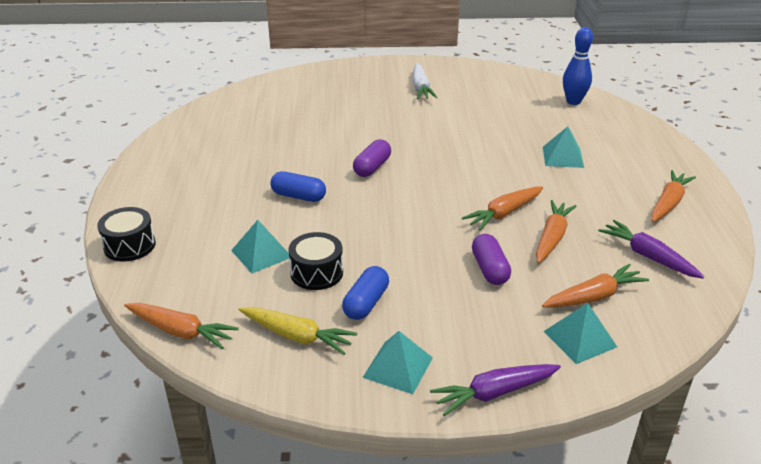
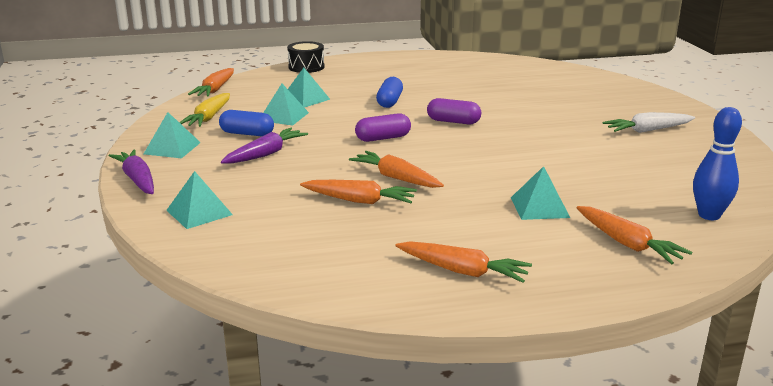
camera: 80 degrees right, 10 degrees down
(316, 273) = (283, 116): black drum -> turquoise pyramid
(489, 269) = (299, 174): purple capsule -> purple capsule (383, 138)
(594, 296) = (262, 220): orange carrot -> orange carrot (627, 244)
(648, 256) = (338, 251): purple carrot -> purple carrot (265, 154)

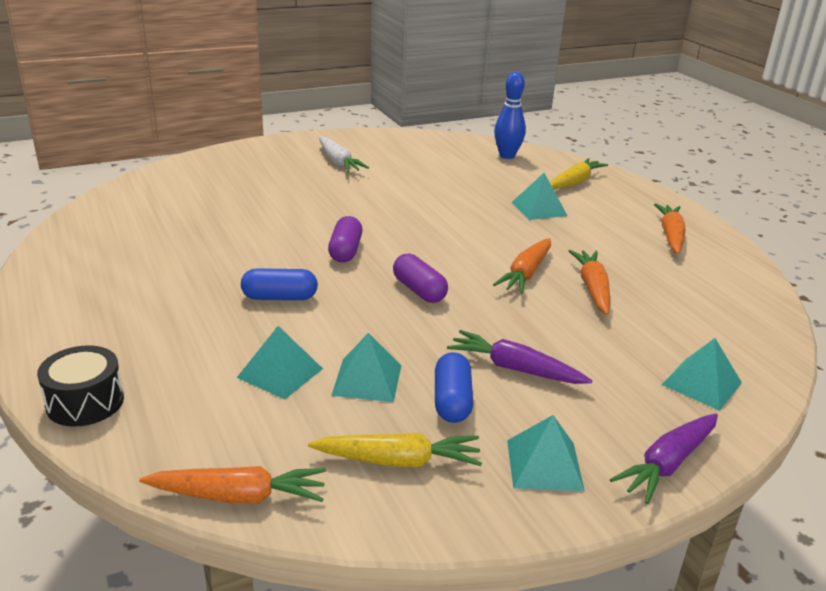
camera: 105 degrees left, 5 degrees up
(627, 244) = (574, 182): orange carrot -> yellow carrot

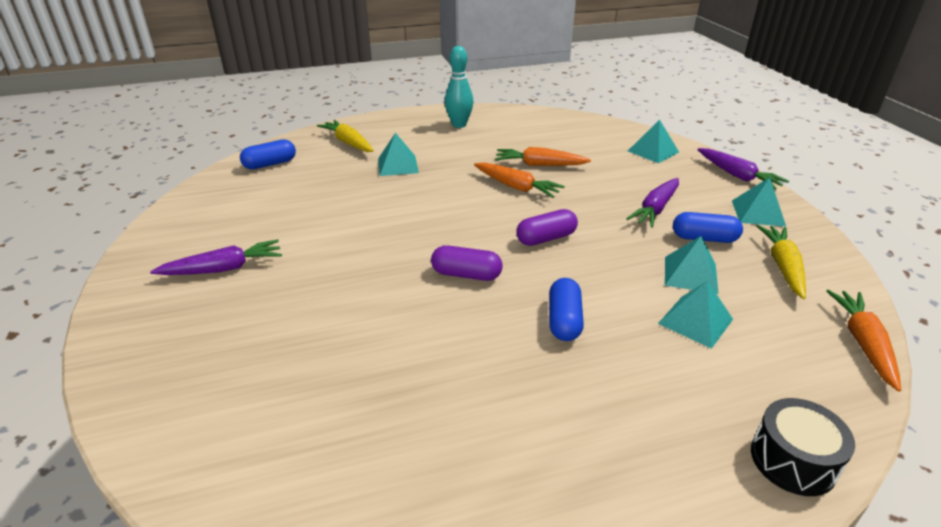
camera: 80 degrees left, 5 degrees up
(338, 162) = (223, 269): white carrot -> purple carrot
(507, 156) = (270, 164): blue bowling pin -> blue capsule
(670, 235) = (459, 124): orange carrot -> turquoise bowling pin

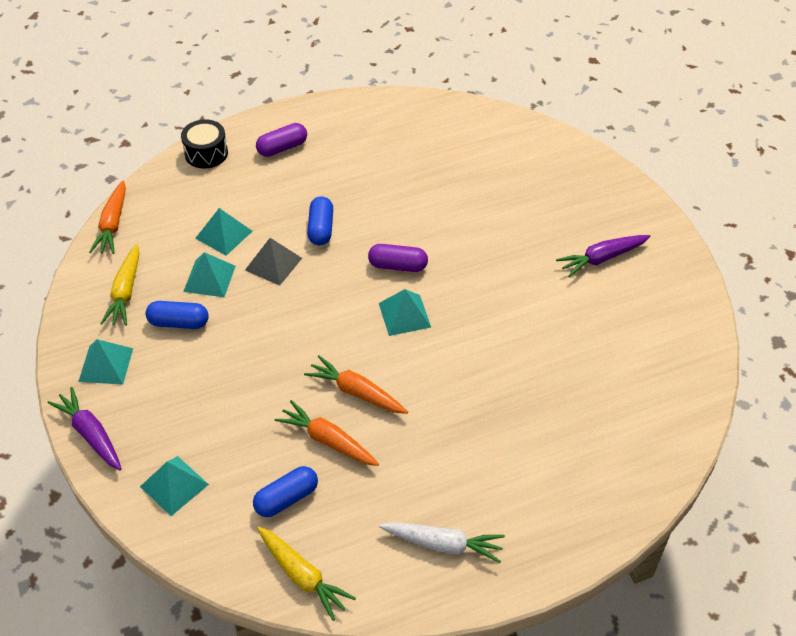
camera: 175 degrees right, 15 degrees up
(270, 164) = (659, 417): blue capsule -> blue capsule (286, 498)
(348, 143) = (586, 477): yellow carrot -> yellow carrot (302, 576)
(398, 165) = (502, 426): turquoise pyramid -> turquoise pyramid (404, 315)
(459, 124) = (443, 544): turquoise bowling pin -> white carrot
(539, 165) = (328, 440): orange carrot -> orange carrot turned 150 degrees counterclockwise
(546, 238) = (328, 312): purple capsule -> purple capsule (282, 148)
(618, 284) = (273, 264): none -> grey pyramid
(655, 209) = (211, 363): purple carrot -> none

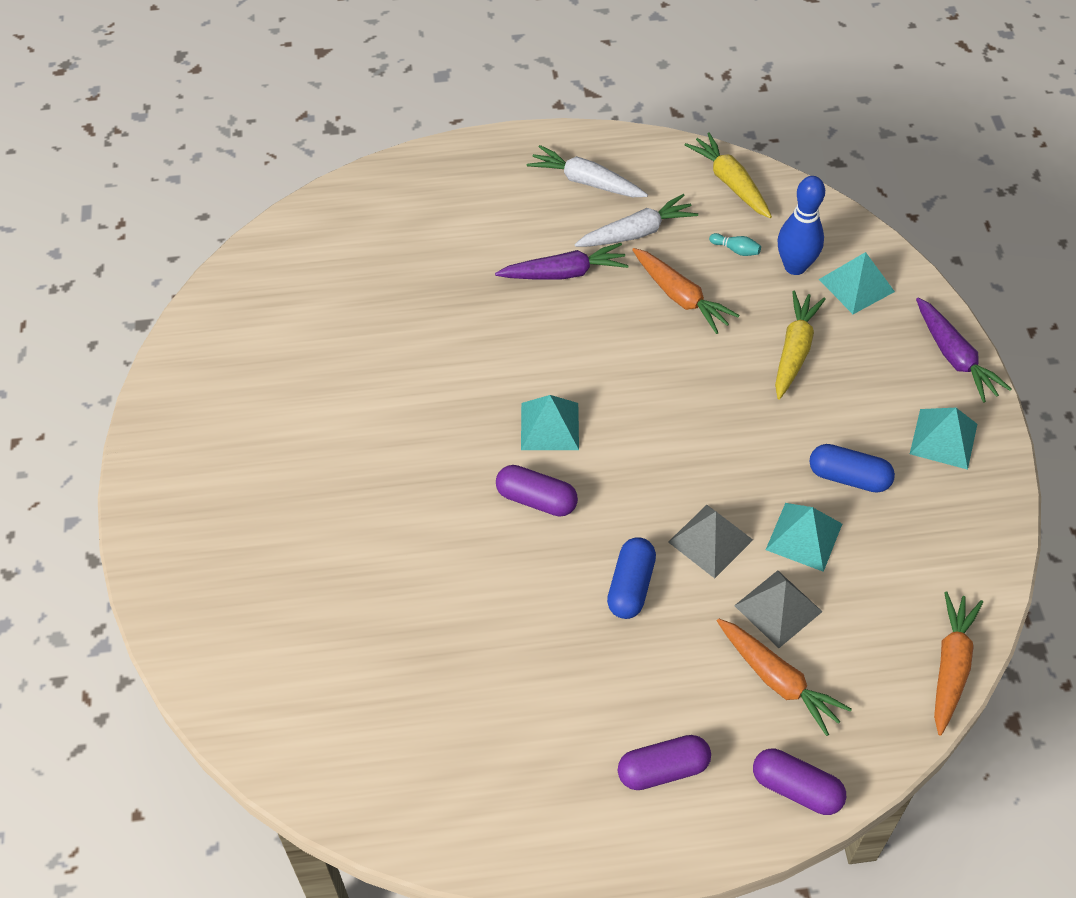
camera: 165 degrees left, 5 degrees up
(125, 292) = (924, 540): yellow carrot -> yellow carrot (794, 350)
(206, 153) = (796, 788): black drum -> purple capsule
(224, 234) = (778, 608): turquoise pyramid -> grey pyramid
(230, 492) = (795, 266): none -> blue bowling pin
(286, 498) = (736, 250): blue capsule -> turquoise bowling pin
(356, 392) = (636, 342): orange carrot -> orange carrot (778, 680)
(381, 497) = (636, 232): none -> white carrot
(602, 258) = (256, 450): purple carrot -> purple carrot (564, 273)

